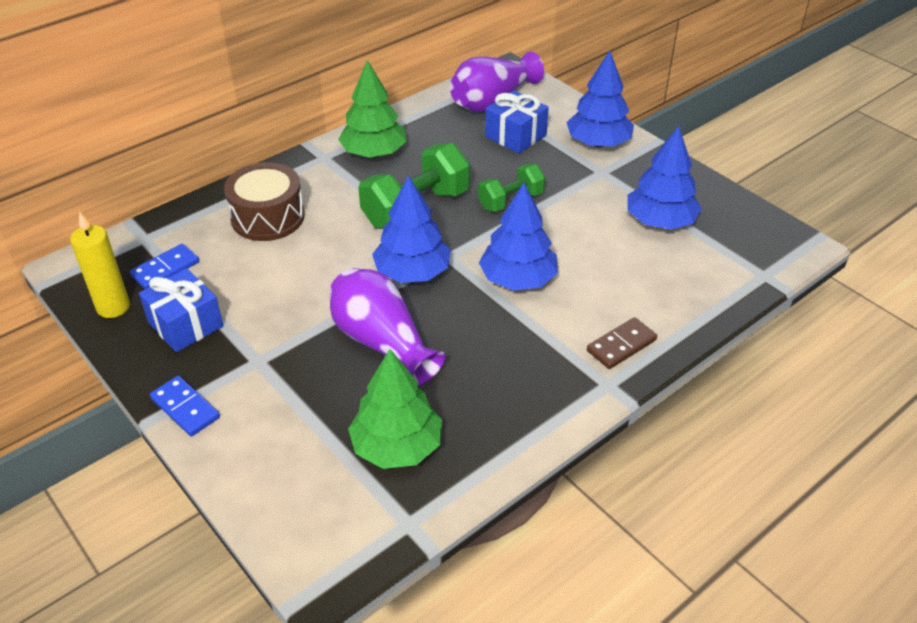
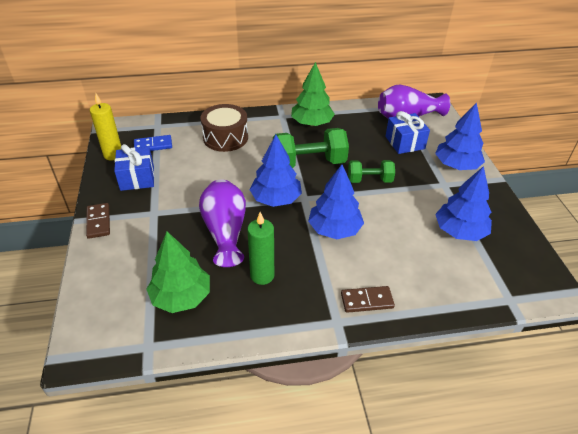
camera: 30 degrees right, 0 degrees up
(185, 408) = (98, 222): blue domino -> brown domino
(477, 373) = (262, 275): none -> green candle

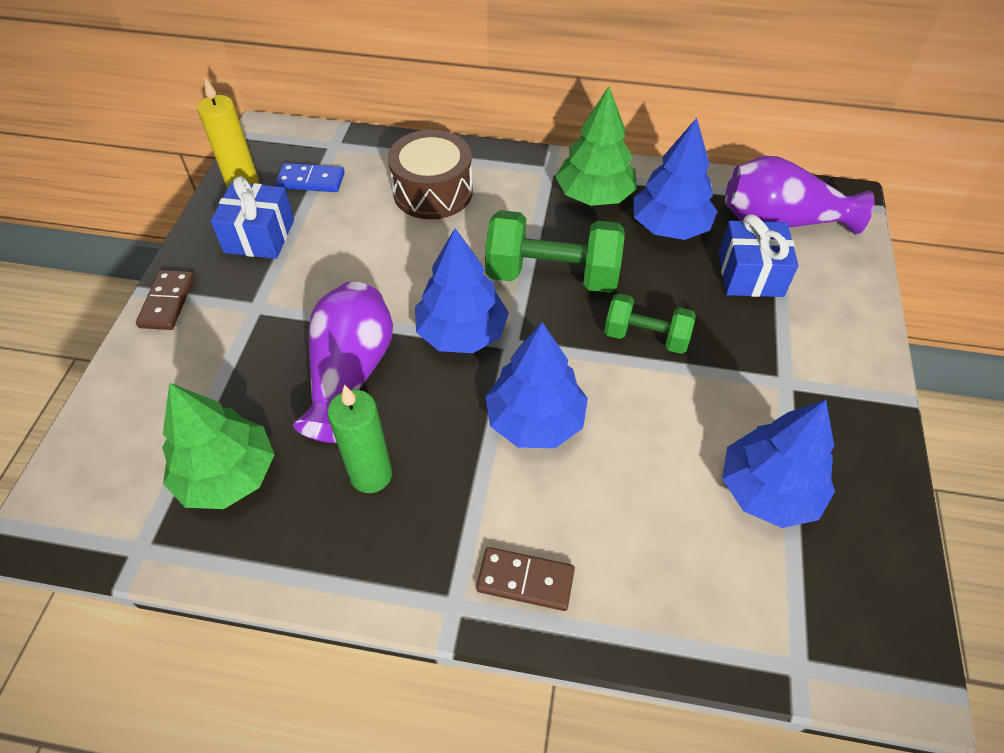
camera: 20 degrees right, 10 degrees up
(456, 165) = (830, 347): blue tree -> blue tree (669, 227)

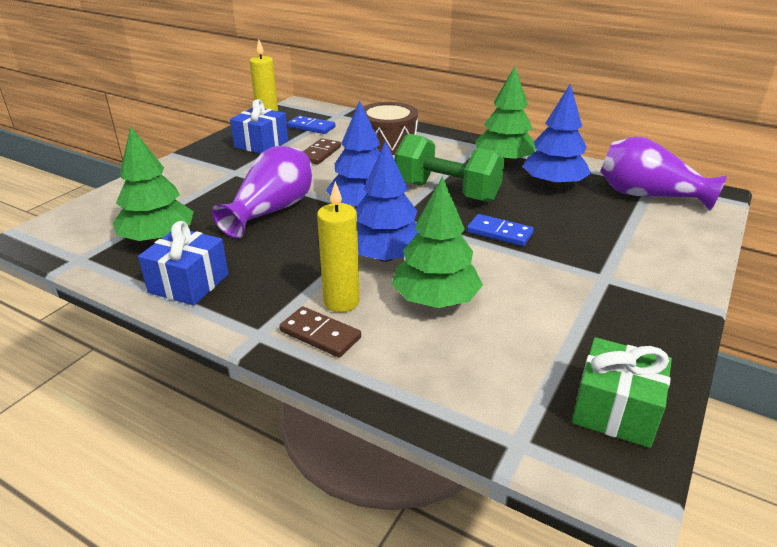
camera: 20 degrees right, 20 degrees down
(167, 302) = (184, 161): brown domino -> brown domino (320, 154)
(371, 475) = (250, 258): green candle -> none
(522, 517) = (341, 302): none -> yellow candle
(625, 478) = (435, 300): none -> green tree
(646, 337) = (499, 233): green dumbbell -> blue domino
(750, 274) = (606, 217): blue gift -> blue gift (189, 283)
(768, 490) = (553, 333): blue tree -> none
(869, 585) = (615, 410): none -> green gift

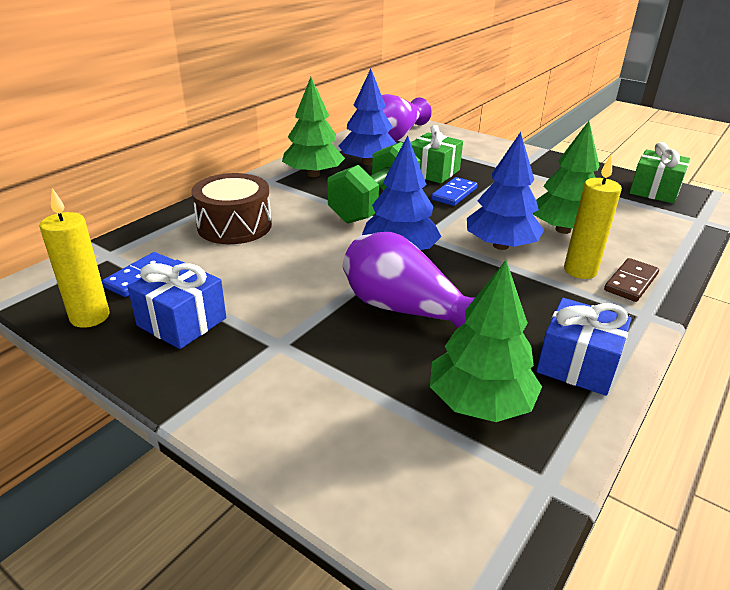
camera: 85 degrees left, 0 degrees up
(320, 154) = (245, 273): brown domino -> none
(554, 220) = (432, 172): none -> green gift

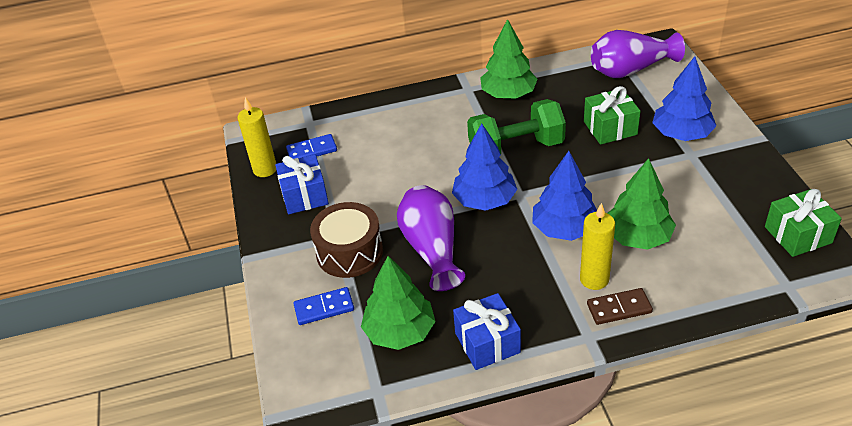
camera: 45 degrees right, 10 degrees up
(234, 226) = (401, 128): brown drum -> brown drum (349, 252)
(368, 162) = (567, 96): blue tree -> blue tree (681, 134)
(454, 194) = (596, 161): blue domino -> blue domino (324, 308)

